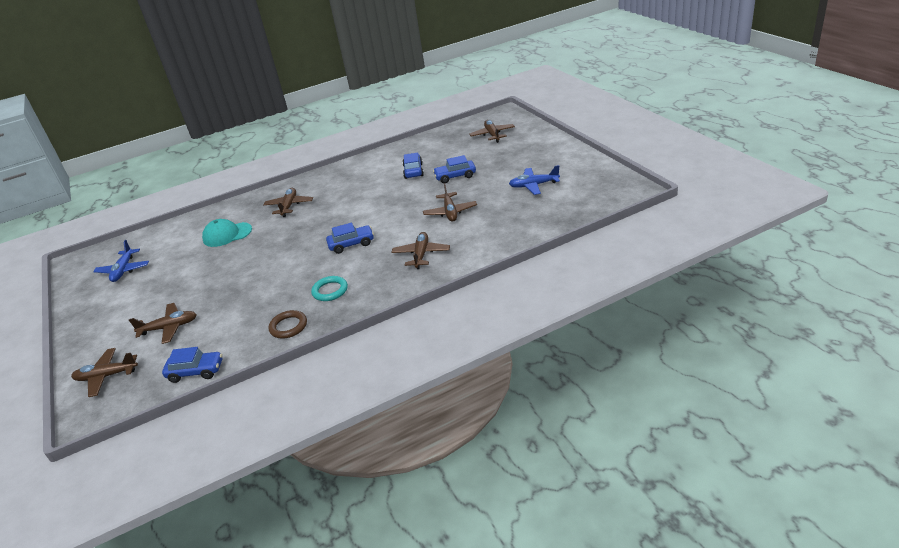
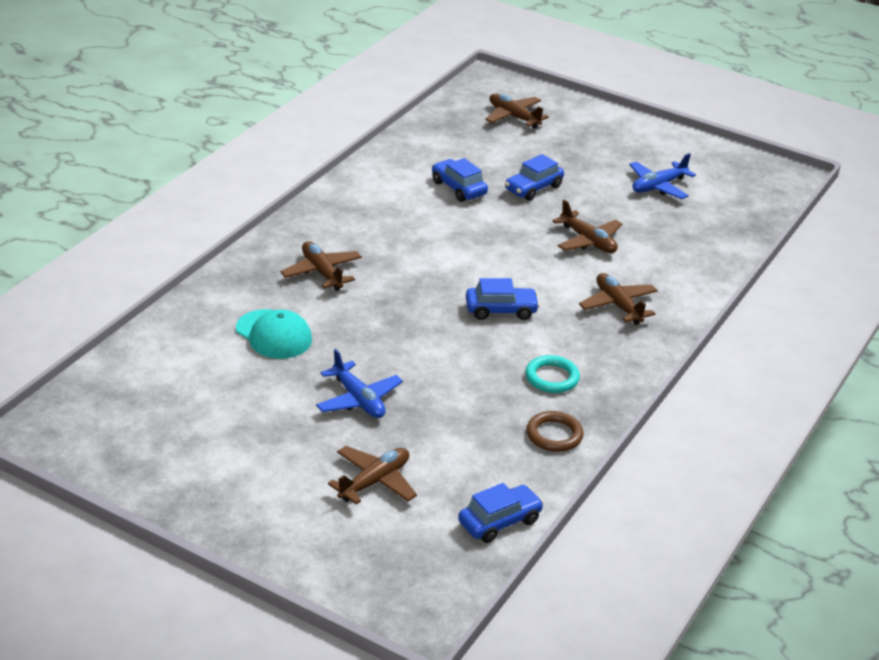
camera: 40 degrees left, 0 degrees up
(107, 376) = (370, 566): brown plane -> none
(124, 270) = (161, 425): blue plane -> blue plane (358, 399)
(227, 235) = (274, 334): turquoise cap -> turquoise cap turned 90 degrees counterclockwise
(351, 244) = (501, 310): blue car -> blue car turned 45 degrees clockwise

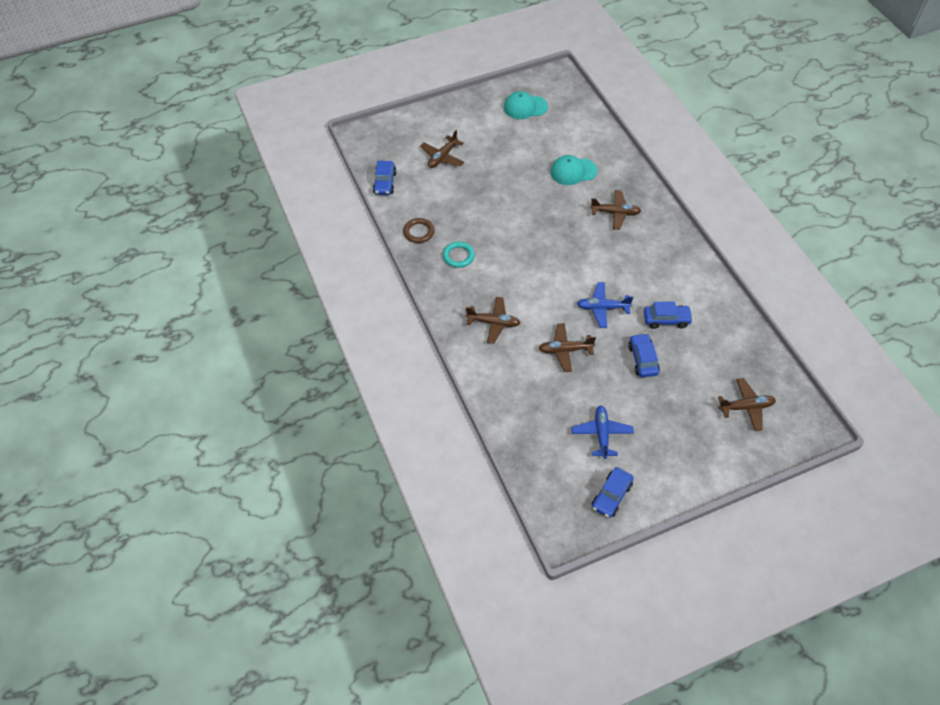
camera: 130 degrees right, 20 degrees up
(162, 438) = (525, 107): none -> turquoise cap
(358, 399) = (500, 178): blue plane -> blue plane (602, 308)
(374, 482) = (442, 157): brown plane -> brown plane turned 45 degrees clockwise
(501, 310) = (528, 268): blue car -> blue car (611, 496)

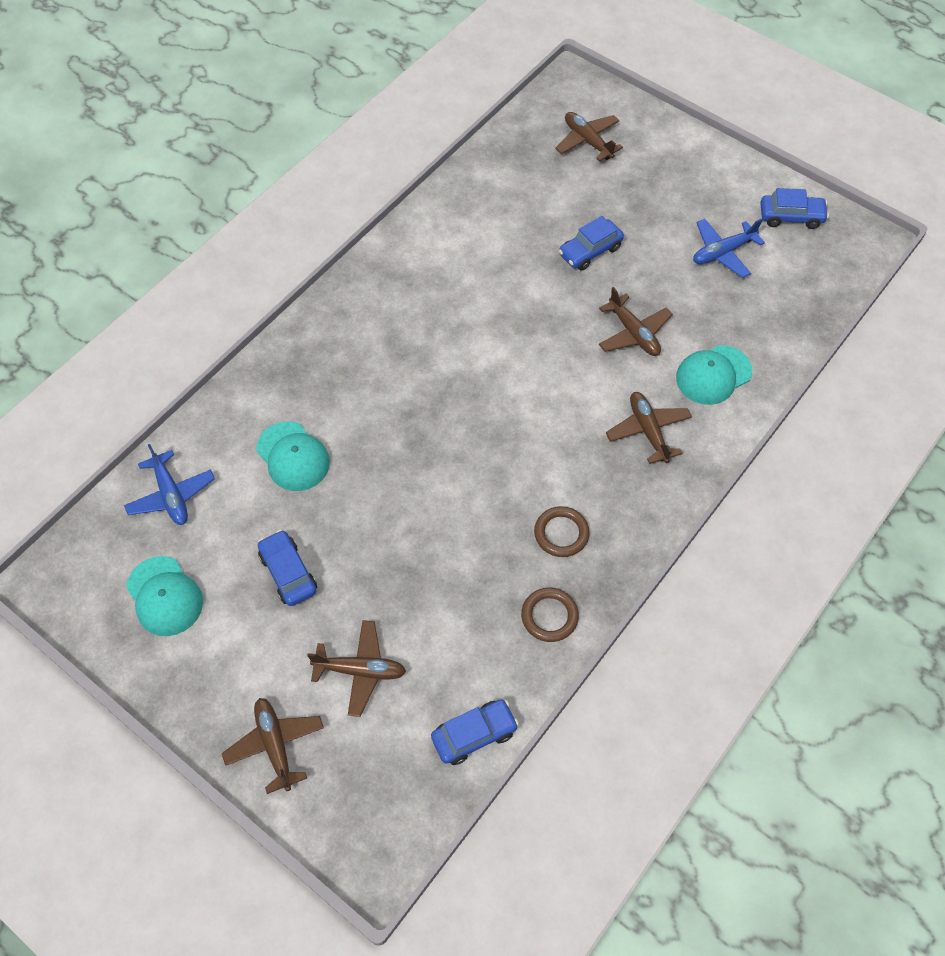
camera: 120 degrees left, 5 degrees up
(458, 256) = (561, 533): turquoise ring -> brown ring
(510, 375) = (713, 375): none -> turquoise cap
(602, 308) = (538, 319): blue plane -> blue plane (171, 495)
(615, 213) = (354, 369): brown plane -> brown plane (275, 745)
(666, 320) = (512, 248): blue car -> blue car (288, 573)

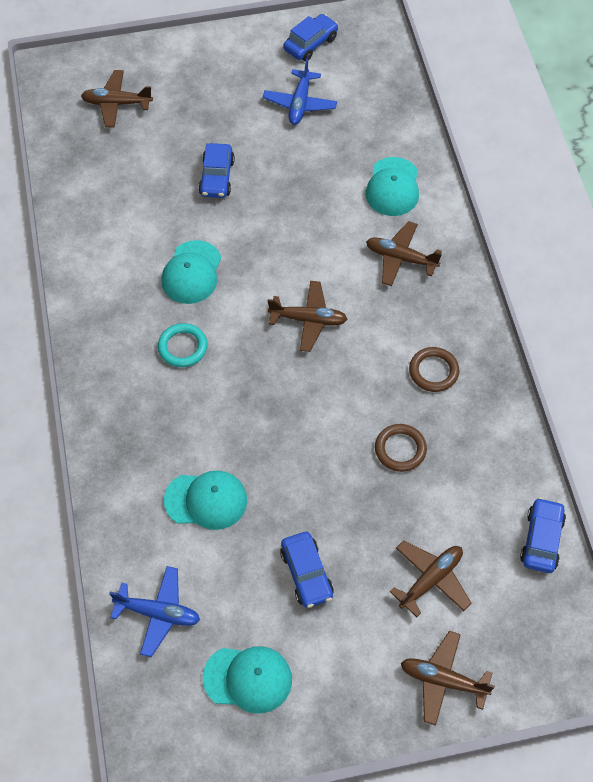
camera: 50 degrees left, 0 degrees up
(288, 573) = (306, 574): blue car -> blue car turned 120 degrees counterclockwise
(412, 343) = (182, 347): none -> turquoise ring
(485, 299) = (192, 272): none -> turquoise cap
(549, 616) = (491, 426): brown ring -> brown ring (400, 449)
(633, 333) = (313, 205): brown plane -> brown plane (308, 320)

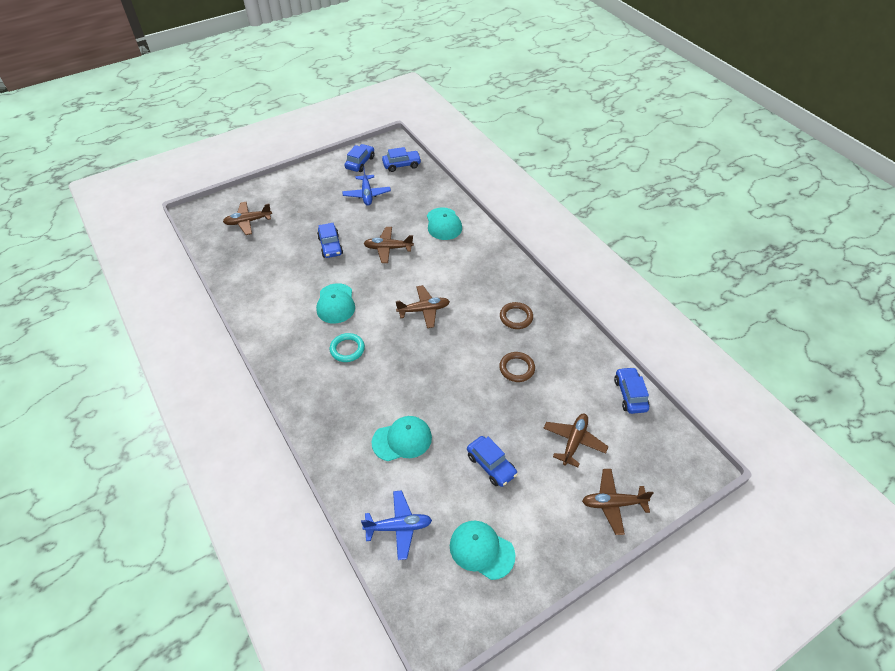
camera: 20 degrees left, 10 degrees down
(248, 678) = (481, 550): turquoise cap -> turquoise cap turned 135 degrees counterclockwise
(371, 65) = (402, 165): none -> blue car
(401, 258) = (466, 260): brown plane -> brown plane (388, 248)

